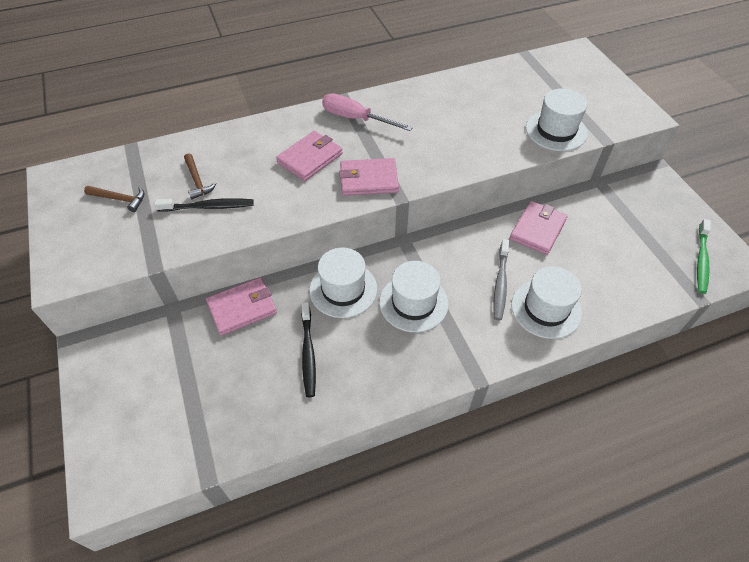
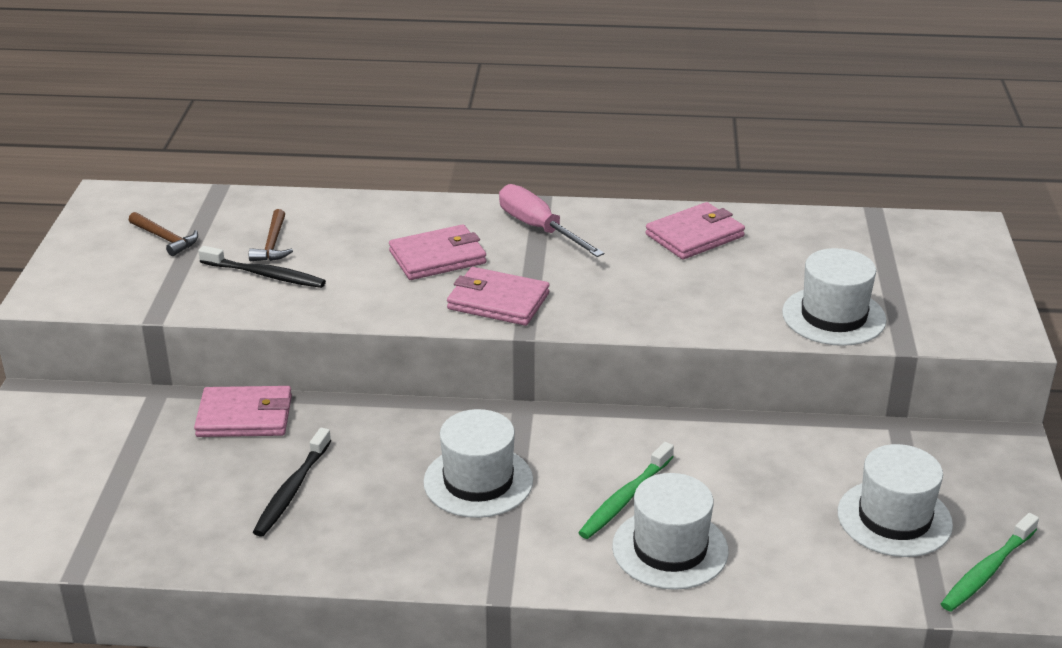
camera: 25 degrees right, 20 degrees down
(343, 289) = (392, 437): white hat -> white hat (894, 518)
(500, 283) = (625, 499): grey toothbrush -> green toothbrush
(537, 229) = (739, 453): pink wallet -> pink wallet (695, 235)

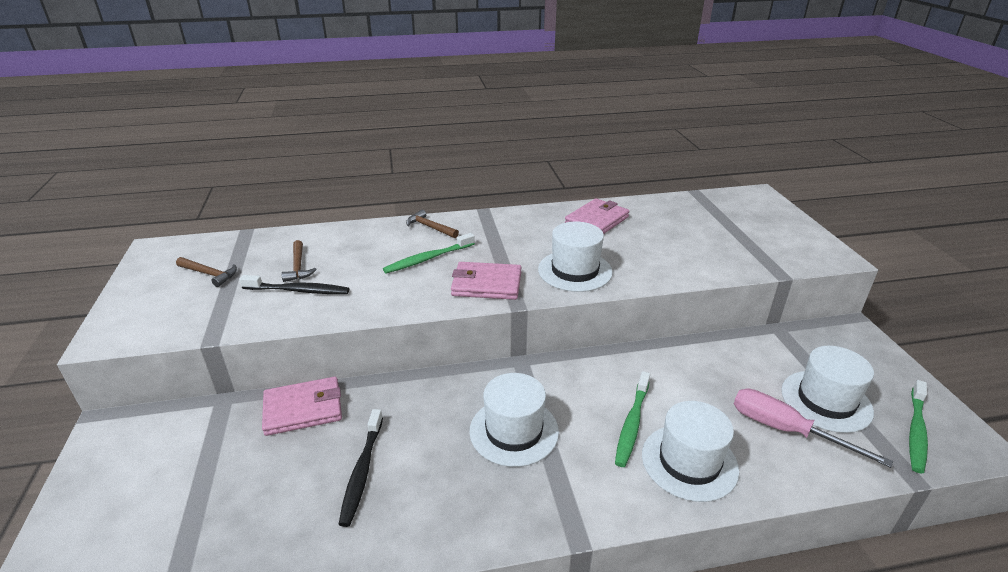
camera: 15 degrees left, 0 degrees up
(438, 257) = (428, 259): pink wallet -> green toothbrush
(458, 214) = (430, 227): none -> brown hammer
(539, 228) = (491, 230): pink screwdriver -> pink screwdriver (785, 430)
(833, 316) = (720, 260): white hat -> white hat (575, 271)

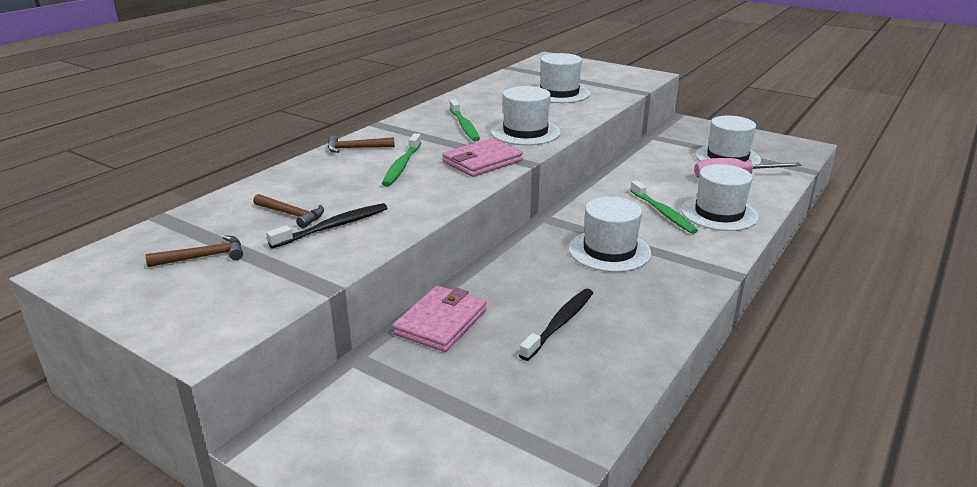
camera: 45 degrees left, 5 degrees down
(362, 471) = (560, 323): black toothbrush -> black toothbrush turned 105 degrees counterclockwise
(597, 220) = (479, 102): pink wallet -> none
(687, 240) = (559, 93): none -> white hat
(916, 431) = (779, 152): green toothbrush -> green toothbrush (464, 126)

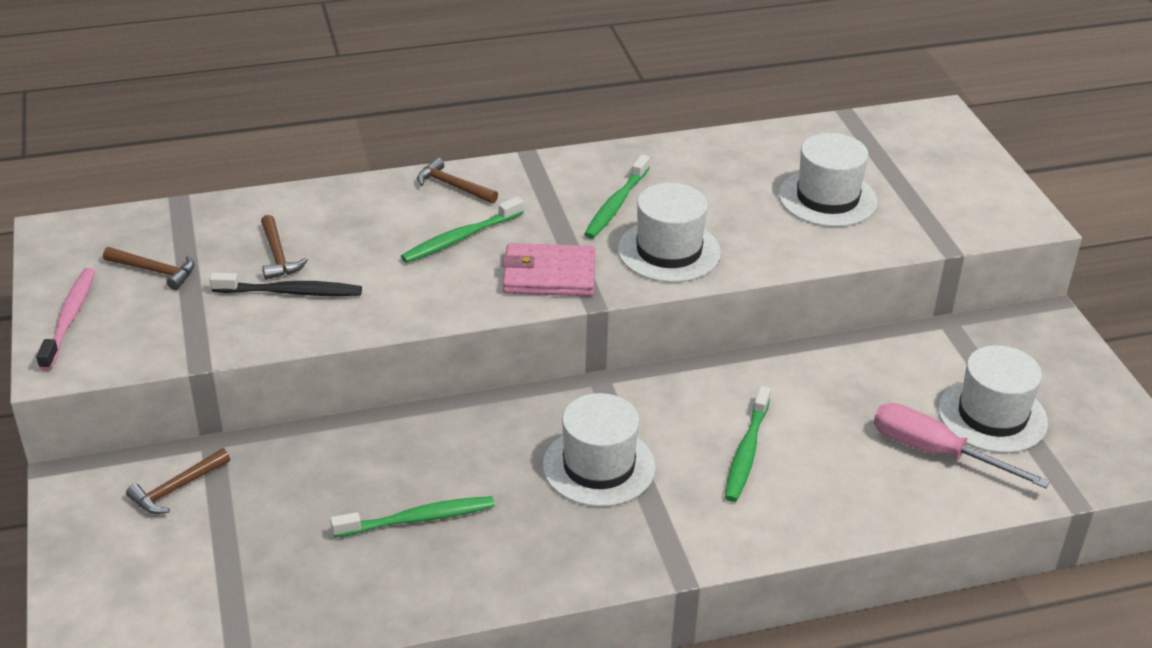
camera: 40 degrees right, 10 degrees up
(167, 311) = (70, 318): none -> pink toothbrush
(370, 397) = (176, 489): none -> brown hammer
(441, 322) = (322, 450): pink wallet -> none
(560, 323) = (418, 519): black toothbrush -> green toothbrush
(719, 213) = (814, 493): white hat -> none

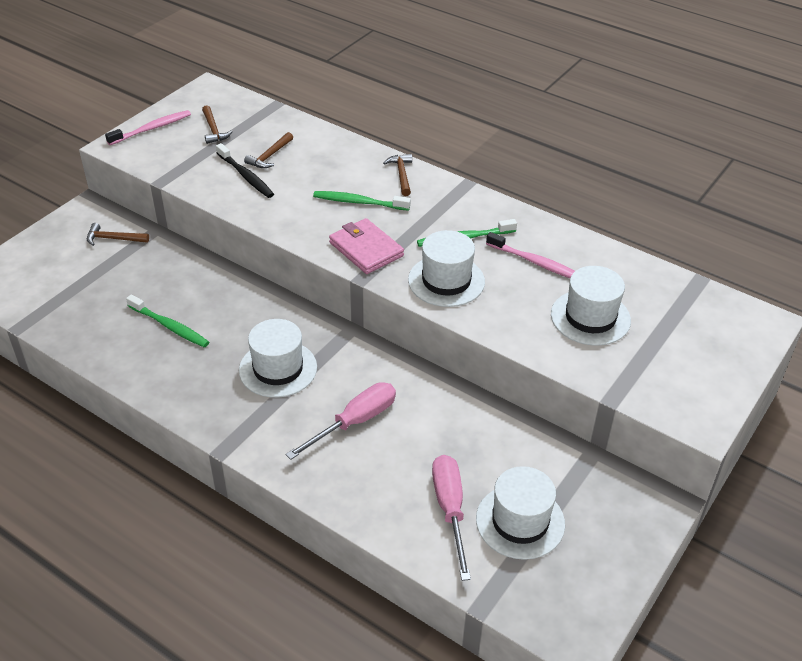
camera: 50 degrees right, 5 degrees up
(710, 184) = (535, 262): none -> pink toothbrush
(746, 452) = (355, 422): green toothbrush -> pink screwdriver

